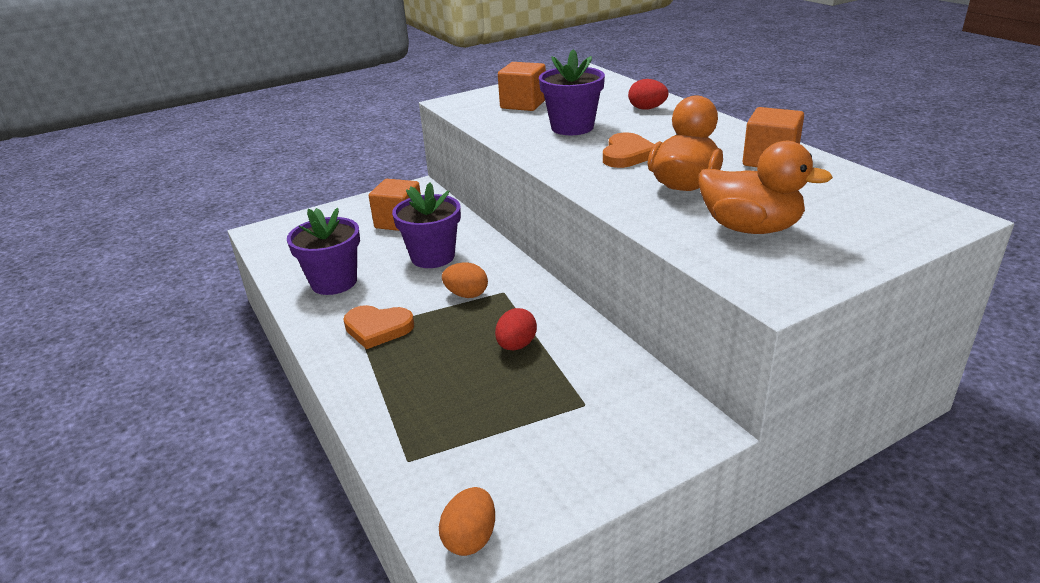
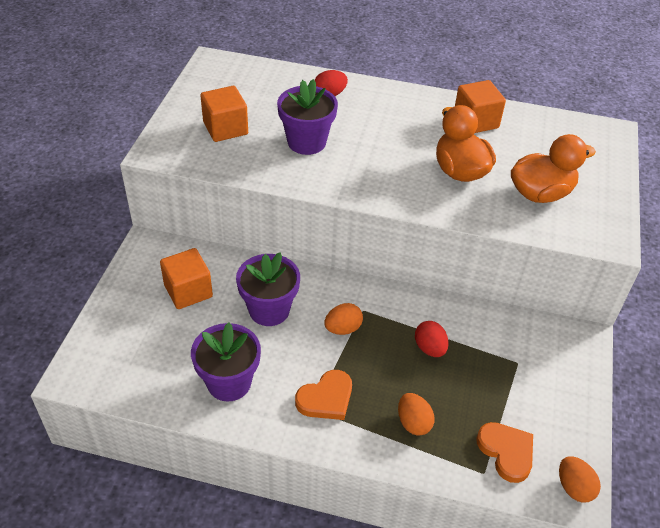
camera: 50 degrees left, 15 degrees up
(413, 385) = (413, 423): none -> orange egg
(627, 155) = (386, 156): orange heart -> orange heart (506, 452)

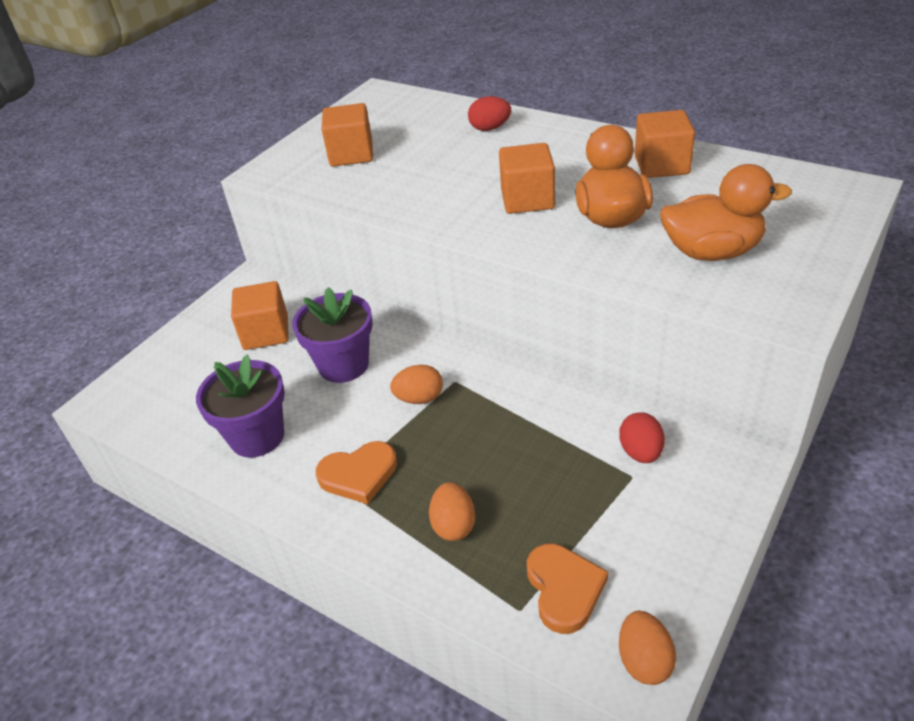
camera: 25 degrees right, 5 degrees down
(306, 142) = (435, 173): purple flower pot -> none
(391, 160) = (527, 199): none -> orange cube
(430, 348) = (518, 438): red egg -> red egg (640, 452)

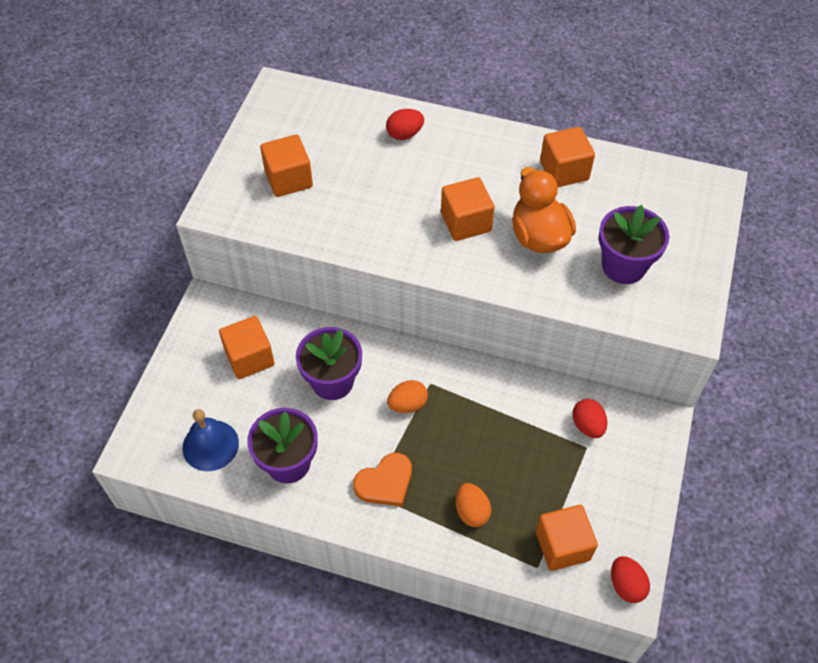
camera: 20 degrees left, 15 degrees up
(183, 407) = (210, 445): none -> blue bell
(564, 589) = (562, 545): orange heart -> orange cube
(644, 660) = (626, 585): orange egg -> red egg
(712, 252) = (623, 266): orange duck -> purple flower pot

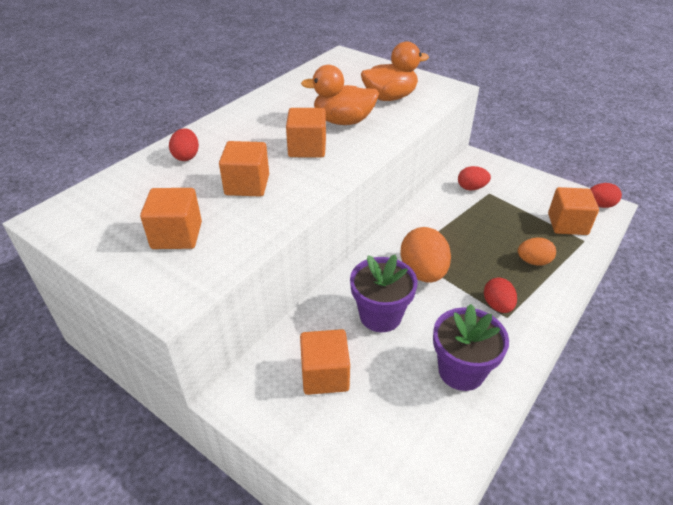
camera: 70 degrees left, 15 degrees down
(210, 445) = (422, 437): blue bell -> none
(385, 482) = (497, 305): orange heart -> red egg
(407, 404) = (423, 272): orange egg -> orange egg, size x1.68
(564, 171) = (289, 98): orange cube -> orange cube (247, 185)
(623, 266) = (390, 97): purple flower pot -> orange duck

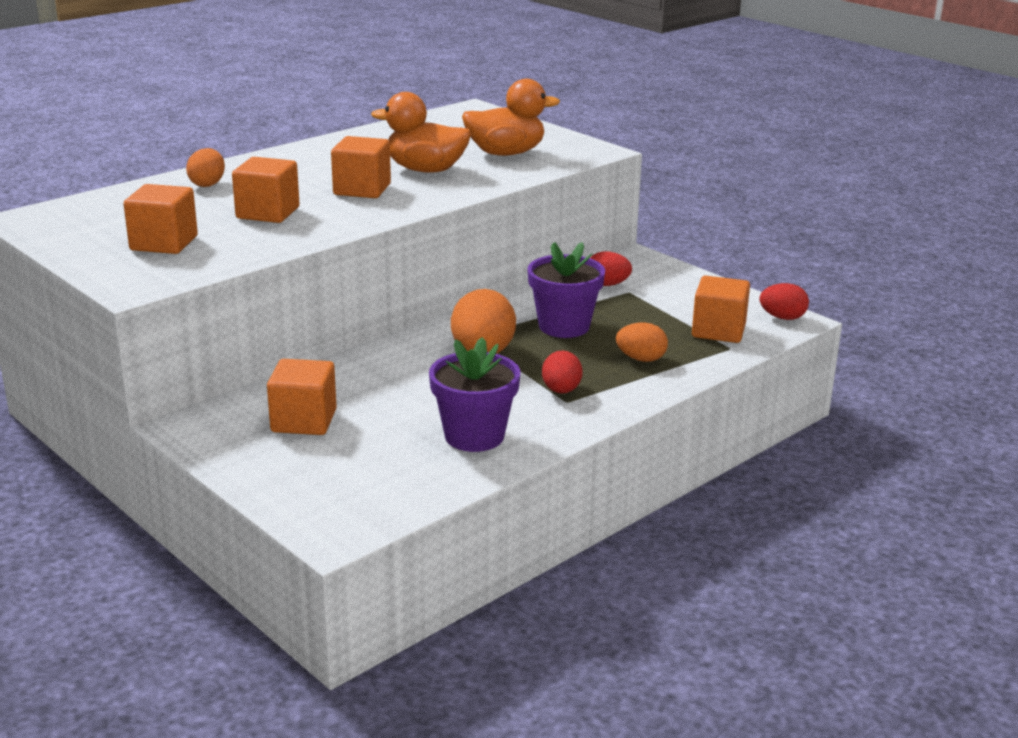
camera: 10 degrees right, 15 degrees down
(186, 156) = (207, 184): red egg -> orange egg
(380, 316) = (402, 383): purple flower pot -> purple flower pot (564, 326)

